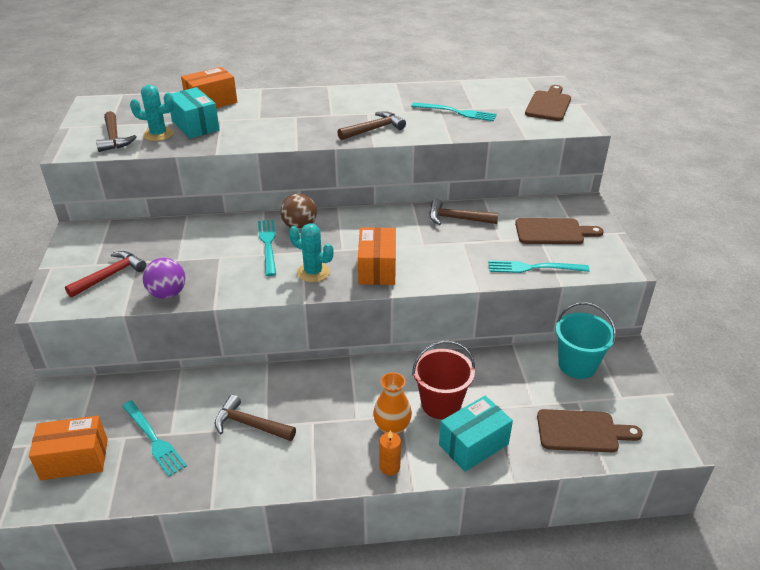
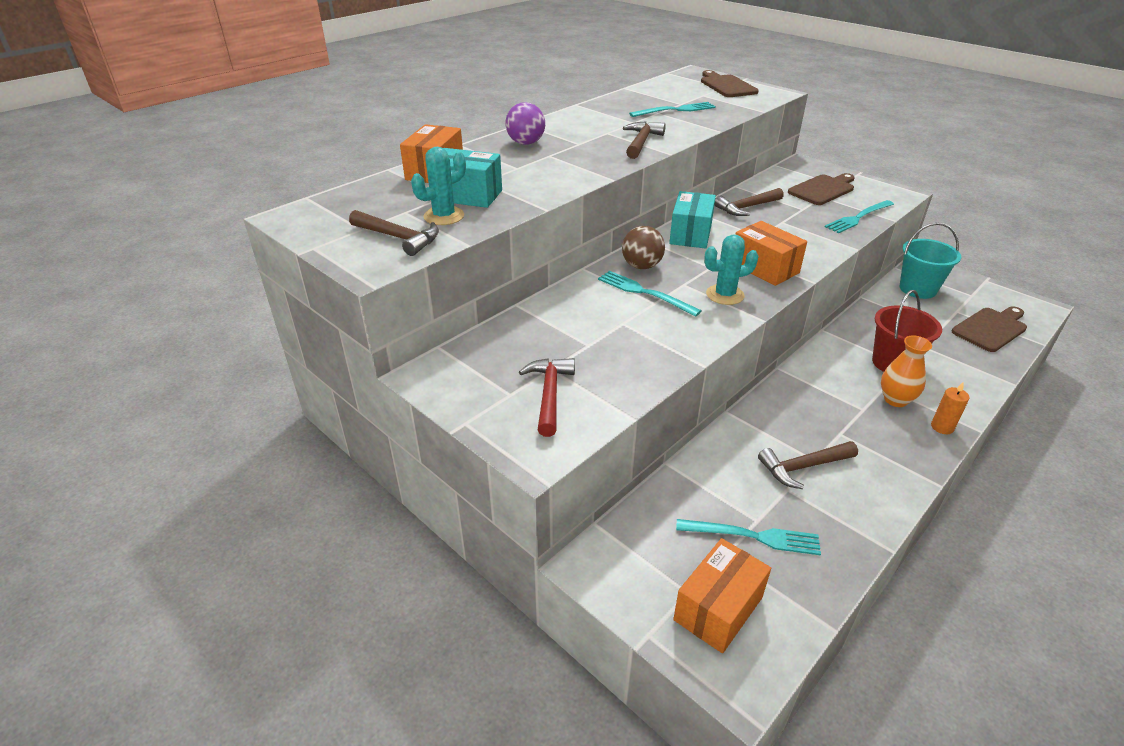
camera: 40 degrees left, 0 degrees up
(168, 294) = (640, 378): purple ball -> purple ball (526, 143)
(473, 444) = (957, 376): turquoise box -> turquoise box (690, 234)

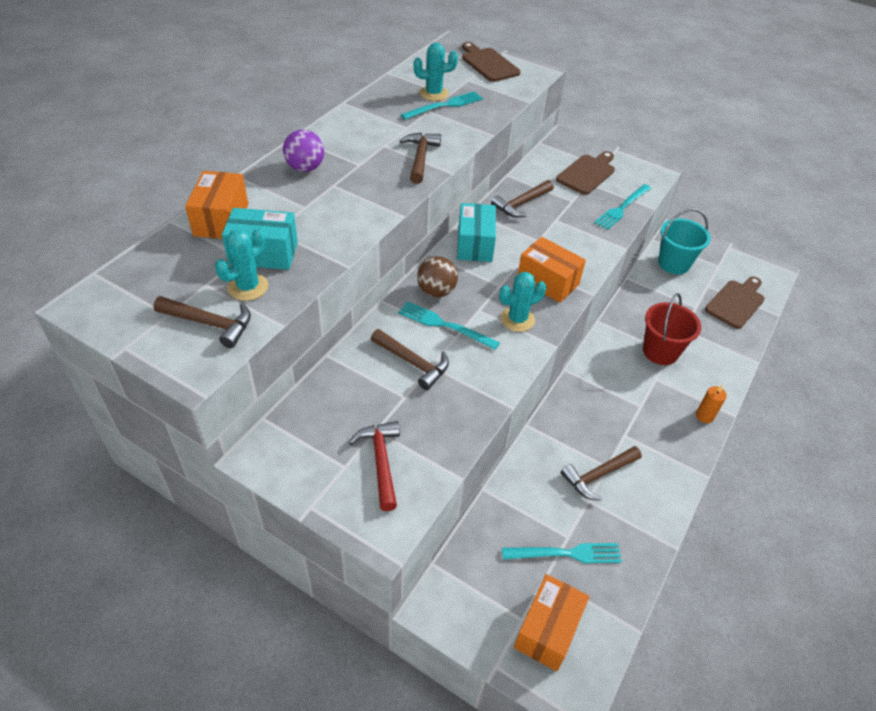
camera: 15 degrees left, 10 degrees up
(604, 319) = (413, 363): none -> brown hammer
(666, 102) = (434, 93): none -> turquoise cactus
(895, 400) = (665, 392): orange vase -> none

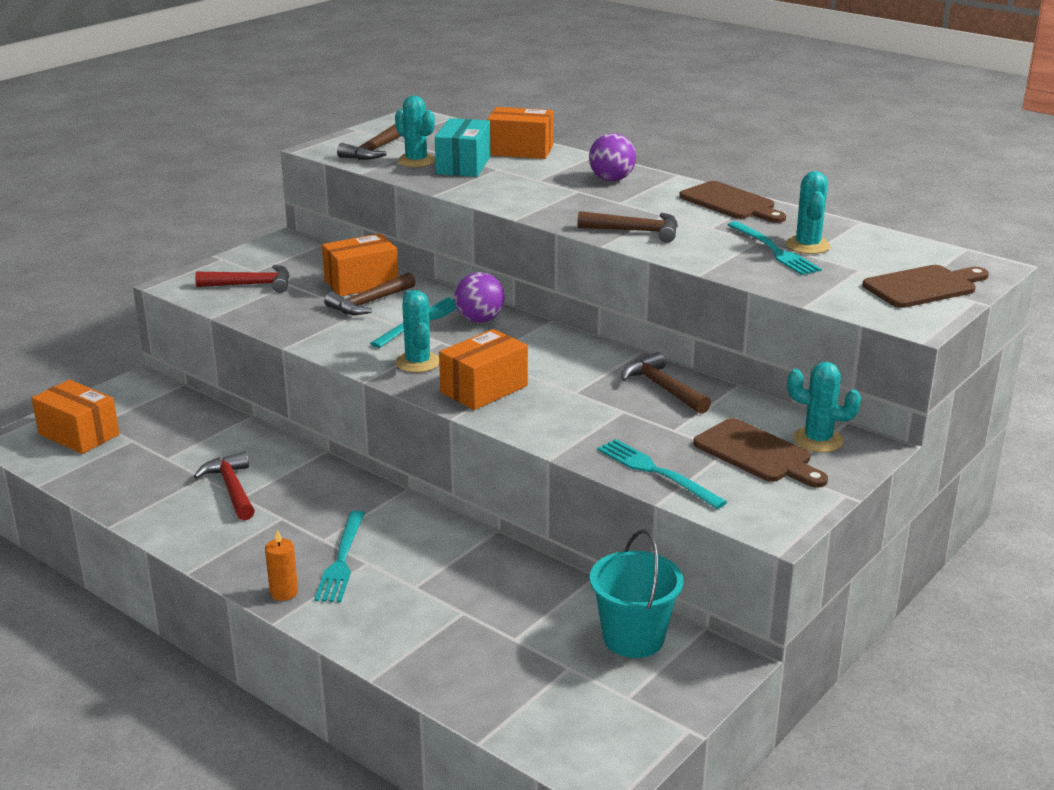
camera: 100 degrees right, 20 degrees down
(369, 375) = (361, 282): none -> orange box
(436, 291) = (479, 320): brown ball -> purple ball
(475, 244) = (568, 348): turquoise box -> none
(564, 153) = (818, 440): none -> turquoise cactus
(566, 554) = (148, 454): turquoise fork -> turquoise fork (341, 560)
(598, 475) = (232, 488): brown hammer -> red hammer
(660, 351) = (419, 577): red bucket -> none
(736, 302) = (519, 693): brown cutting board -> brown cutting board (730, 203)

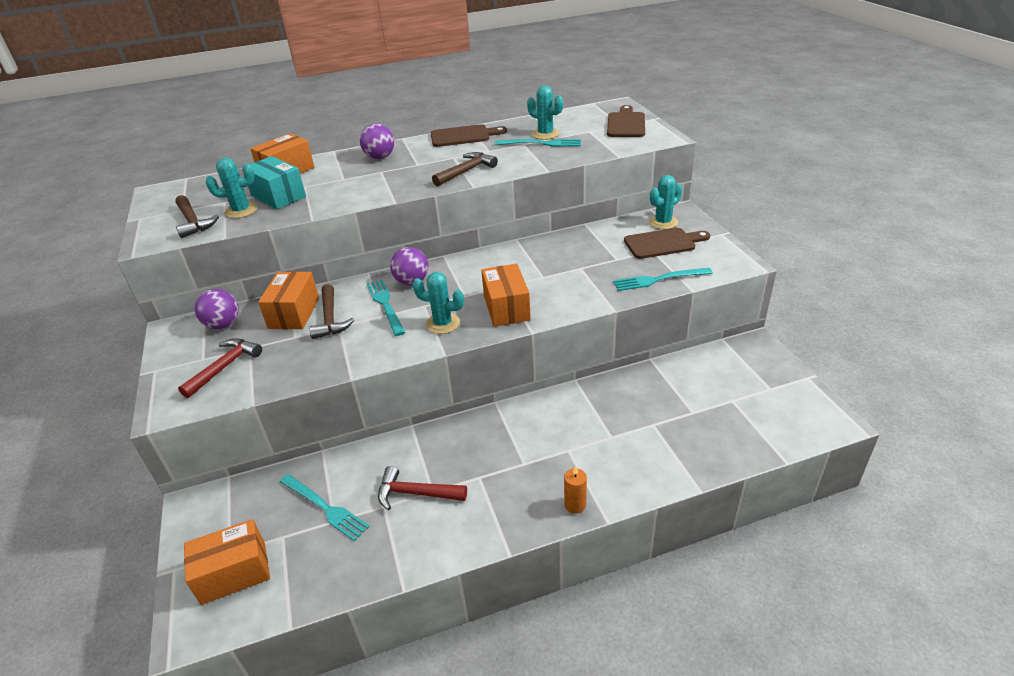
camera: 55 degrees left, 10 degrees up
(312, 259) = (223, 325): none -> purple ball
(341, 560) = (556, 462): turquoise fork -> turquoise fork (325, 508)
(633, 638) = (718, 367): turquoise bucket -> none
(662, 388) = (566, 247): brown hammer -> none

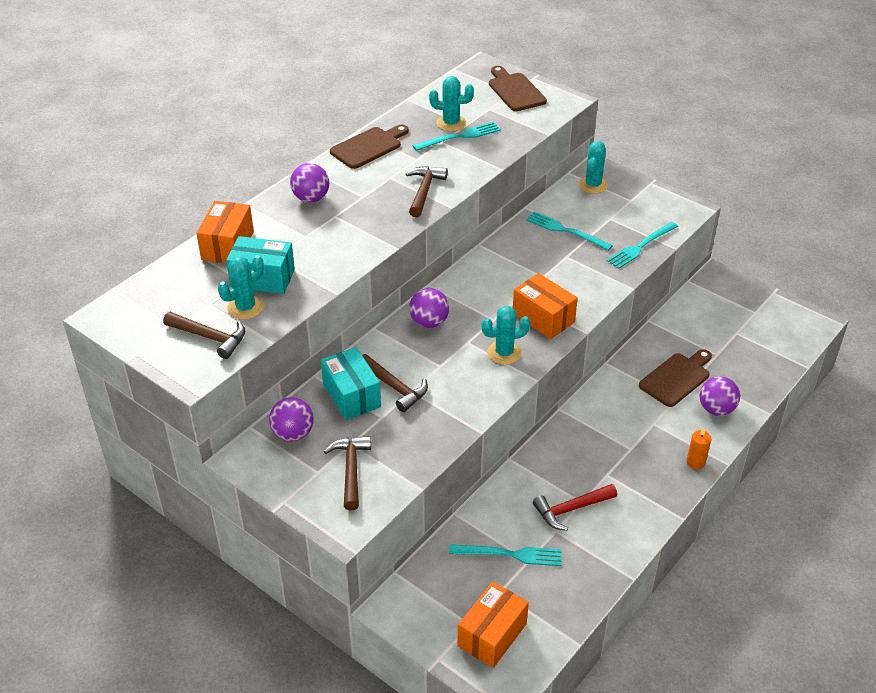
camera: 35 degrees left, 5 degrees up
(224, 367) = (351, 470): red hammer -> brown hammer
(294, 313) = (351, 395): orange box -> turquoise box
(385, 305) = (431, 354): turquoise fork -> turquoise fork (565, 231)
(644, 463) = (716, 409): none -> purple ball
(663, 243) = (612, 208): brown cutting board -> brown cutting board (677, 378)

